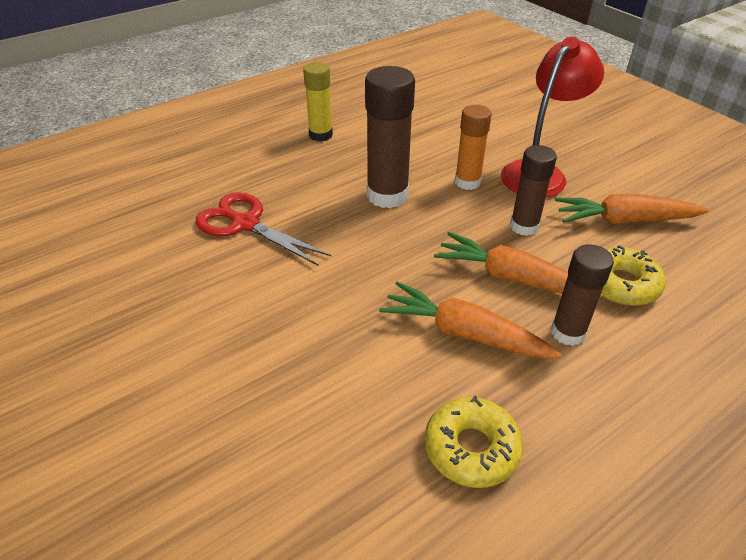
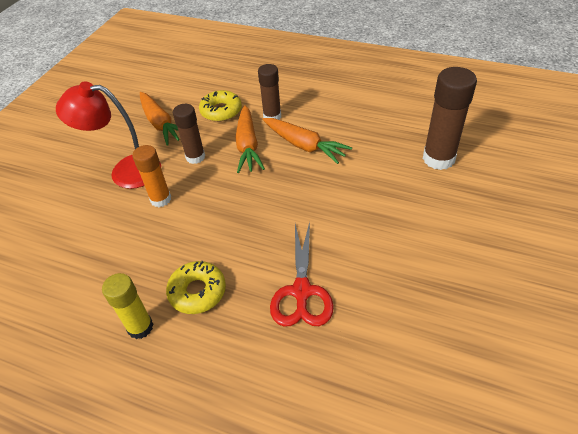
camera: 120 degrees left, 5 degrees up
(387, 195) = (206, 232): brown glue stick -> brown glue stick (438, 159)
(464, 333) = (304, 145): orange carrot -> orange carrot turned 45 degrees counterclockwise
(471, 448) = (364, 120): yellow donut -> yellow donut (197, 292)

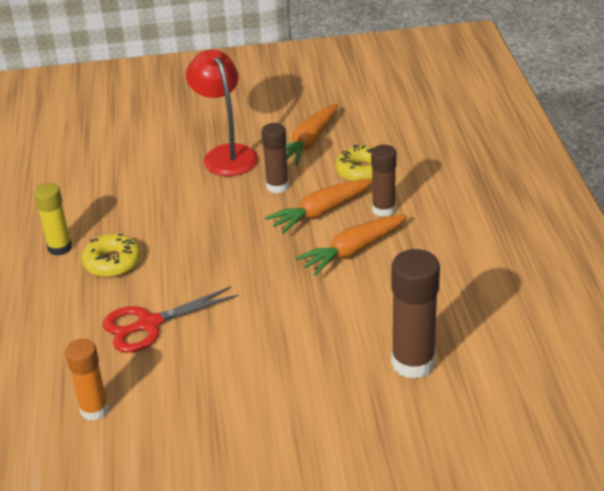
camera: 60 degrees right, 10 degrees down
(160, 199) = (205, 192): orange glue stick -> orange glue stick (94, 410)
(304, 145) = (353, 251): orange carrot -> orange carrot turned 45 degrees clockwise

